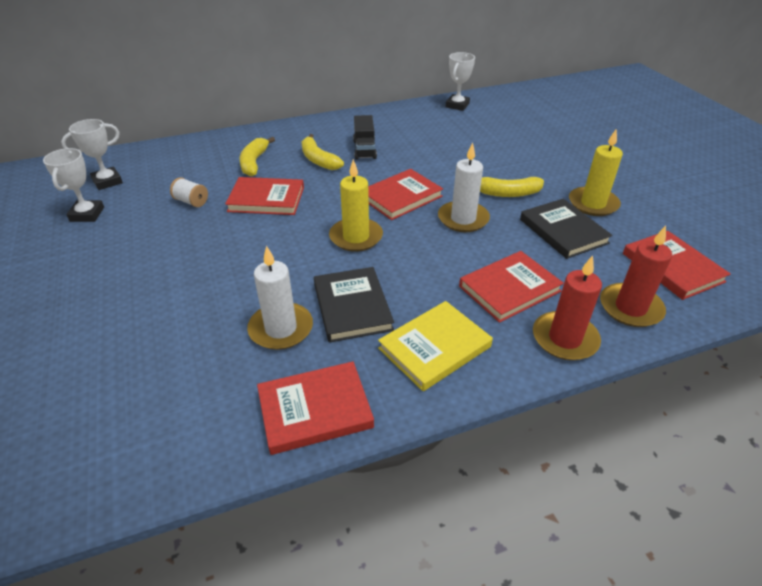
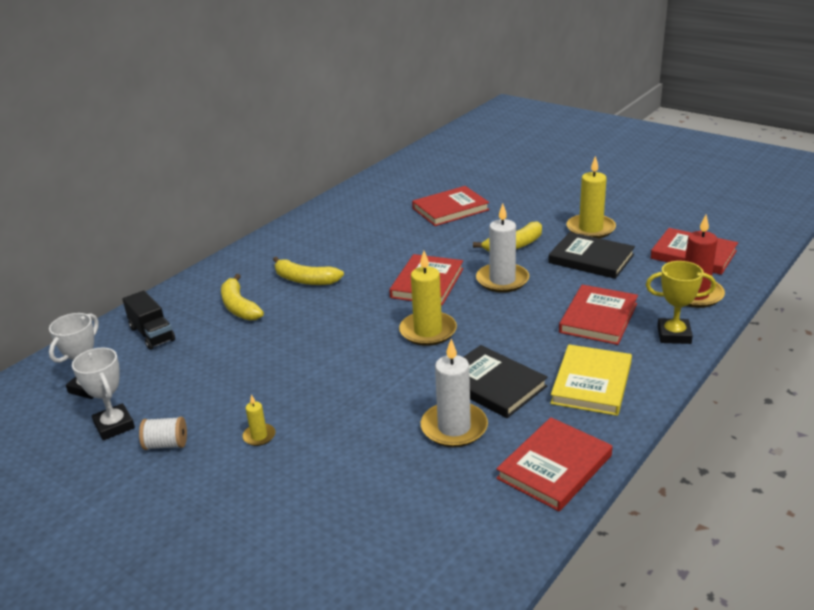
camera: 30 degrees left, 10 degrees down
(151, 265) = (259, 436): none -> yellow candle
(191, 202) = (220, 367): white spool -> white spool (166, 444)
(266, 199) = (299, 334): red book -> red book (450, 209)
(364, 149) = (340, 254): black truck -> black truck (152, 334)
(457, 105) = (381, 183): white trophy -> none
(564, 339) = (674, 335): red candle -> yellow trophy

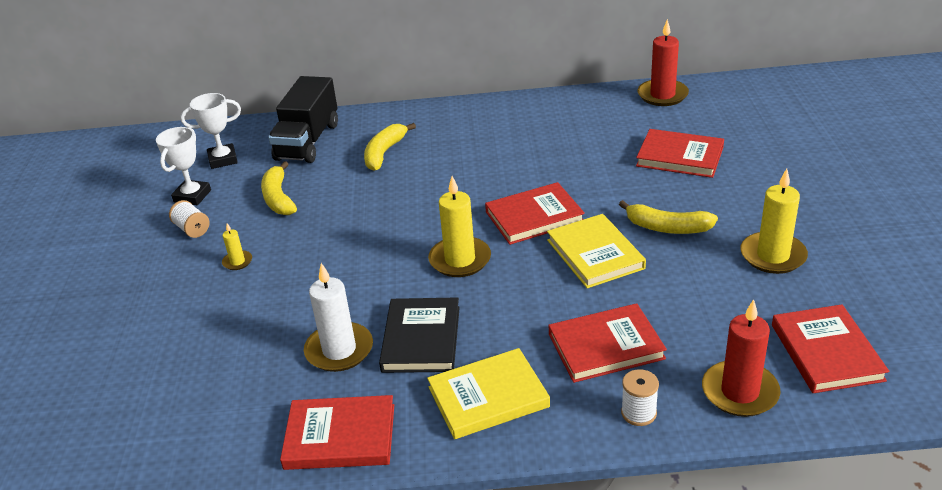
camera: 50 degrees right, 5 degrees up
(152, 334) = (308, 141): black truck -> black truck, size x1.60
(305, 280) = (458, 157): yellow banana -> yellow banana (278, 198)
(375, 184) = (662, 95): none -> red candle
(502, 280) = (595, 254): white candle -> yellow book
(591, 259) = (712, 286): black book -> none
(674, 335) = (638, 413): yellow trophy -> white spool

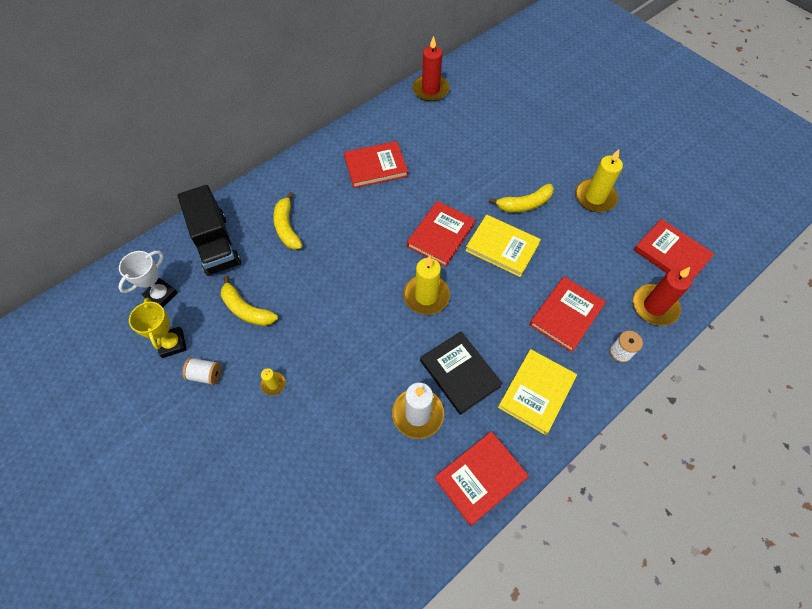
camera: 40 degrees left, 25 degrees up
(192, 196) = (172, 344): white trophy -> yellow trophy
(680, 157) = (484, 141): red book -> red book (375, 166)

